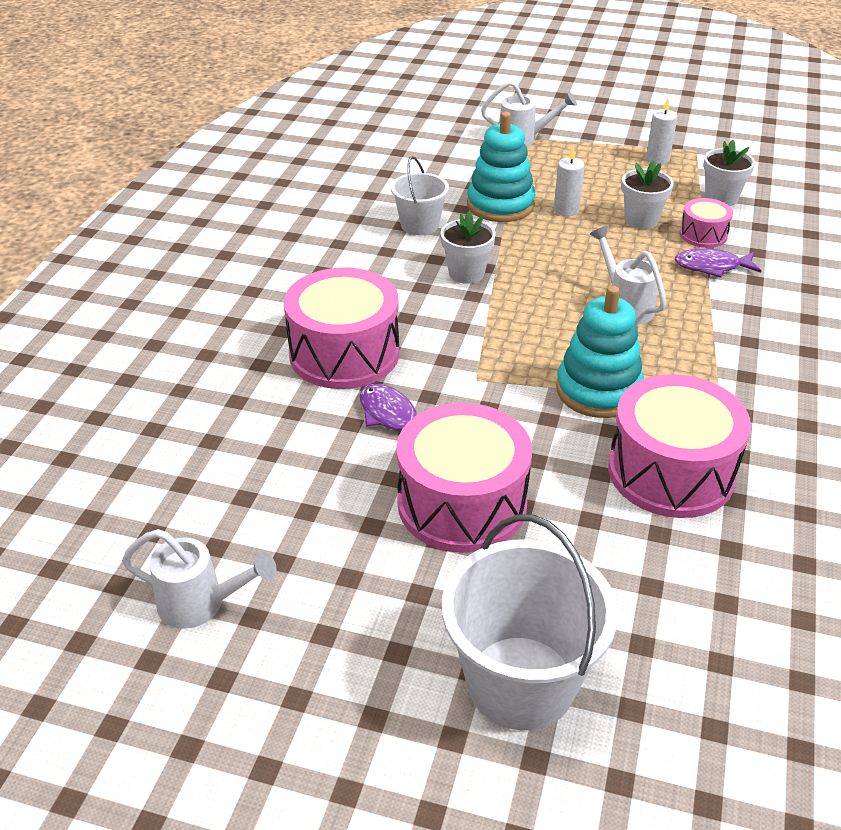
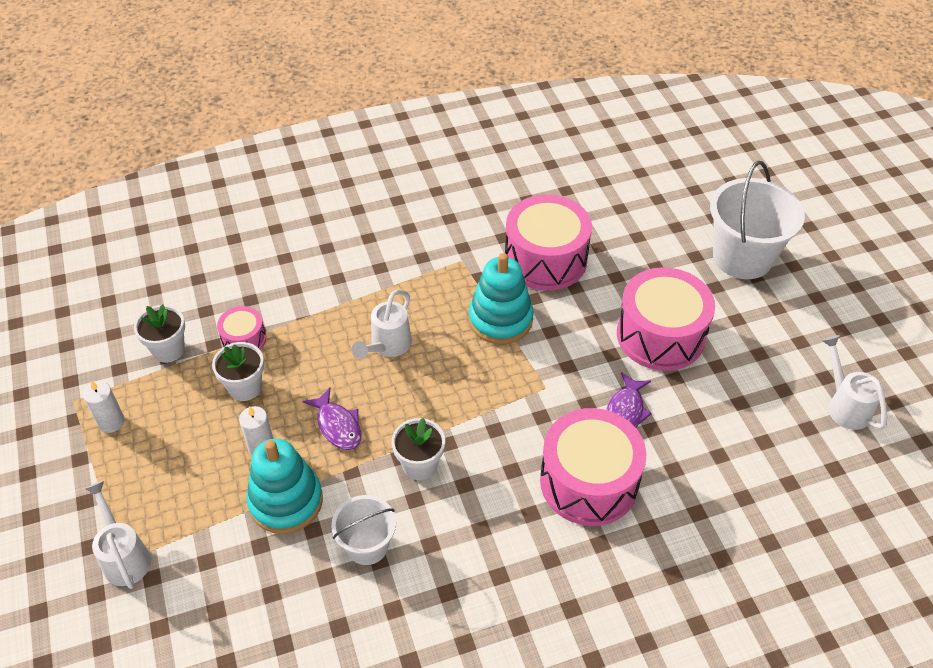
camera: 125 degrees left, 10 degrees up
(711, 267) = (293, 318): purple fish -> purple fish (338, 426)

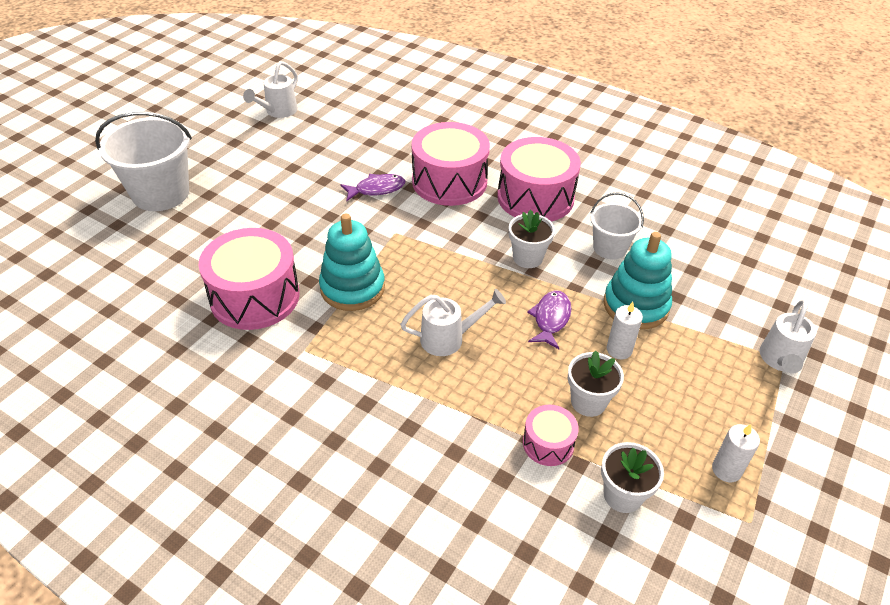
camera: 130 degrees left, 5 degrees down
(660, 335) = (287, 201): pink drum -> pink drum (535, 197)

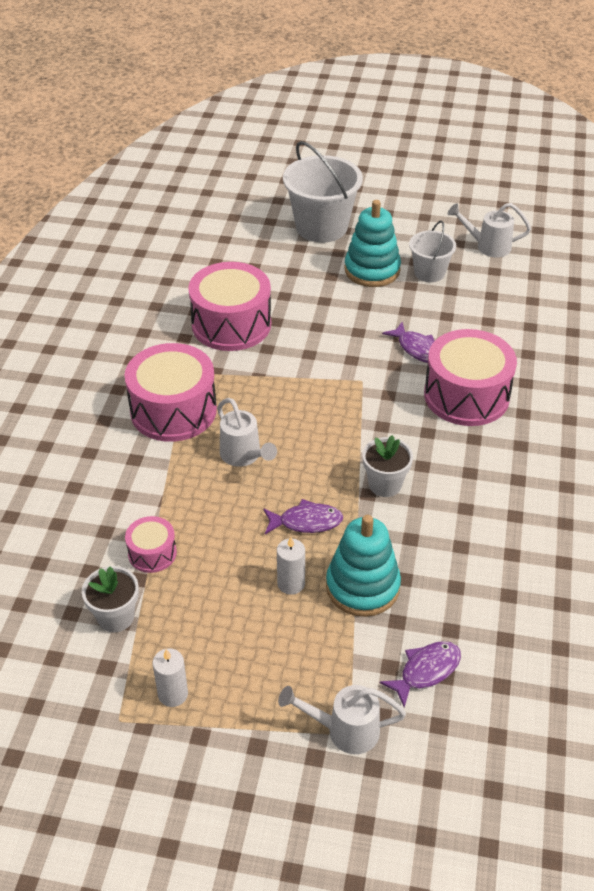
camera: 70 degrees right, 0 degrees up
(352, 288) = (273, 376): turquoise stacking toy -> turquoise stacking toy (372, 270)
(535, 197) = (487, 468): pink drum -> pink drum (173, 410)
(588, 402) = (212, 572): white flower pot -> none
(609, 248) = (442, 548): white bucket -> white bucket (429, 272)
(729, 296) = (426, 671): none -> purple fish

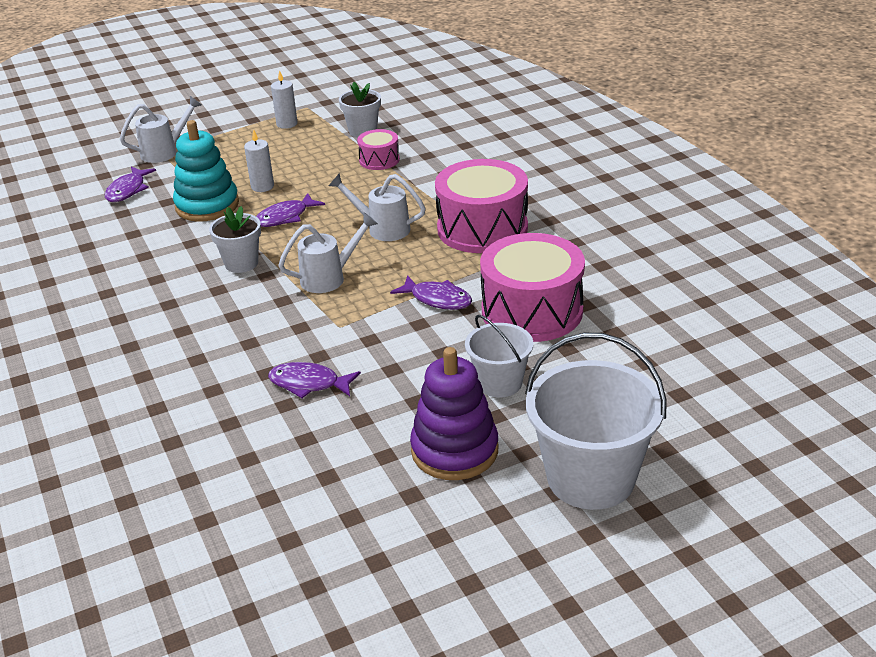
camera: 145 degrees right, 10 degrees down
(277, 366) = (437, 299): none -> purple fish
(372, 270) = (454, 450): turquoise stacking toy -> purple stacking toy
(429, 272) = (377, 487): white bucket -> white bucket (499, 383)
(466, 395) = (217, 364): pink drum -> none
(488, 246) = (328, 580): white watering can -> white watering can (329, 278)

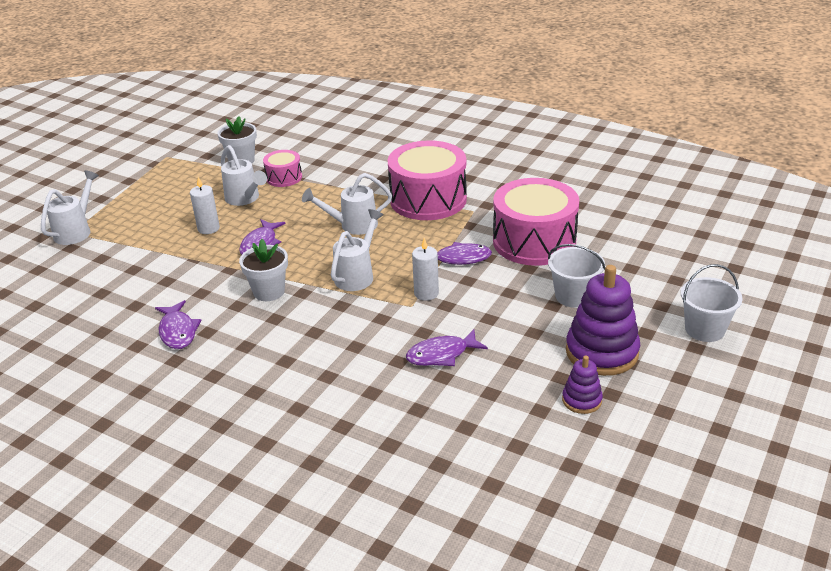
camera: 35 degrees left, 0 degrees up
(128, 190) = (81, 273): purple fish -> purple fish (178, 331)
(207, 205) = (177, 259): turquoise stacking toy -> none
(287, 124) = (166, 174): white candle -> white candle (426, 293)
(322, 169) = (245, 199): none -> white watering can
(376, 486) = (582, 400): none -> purple stacking toy
(591, 478) = (704, 329): white bucket -> white bucket, size x0.57

